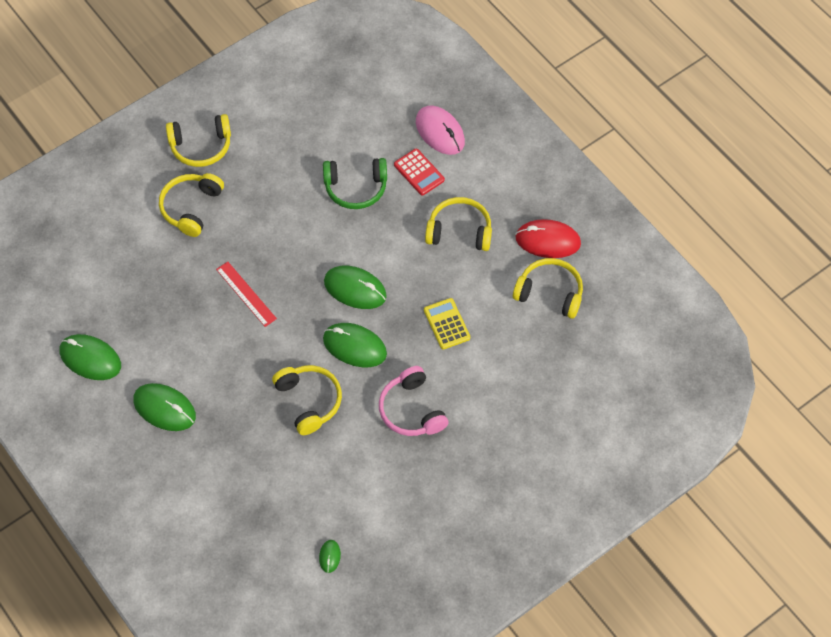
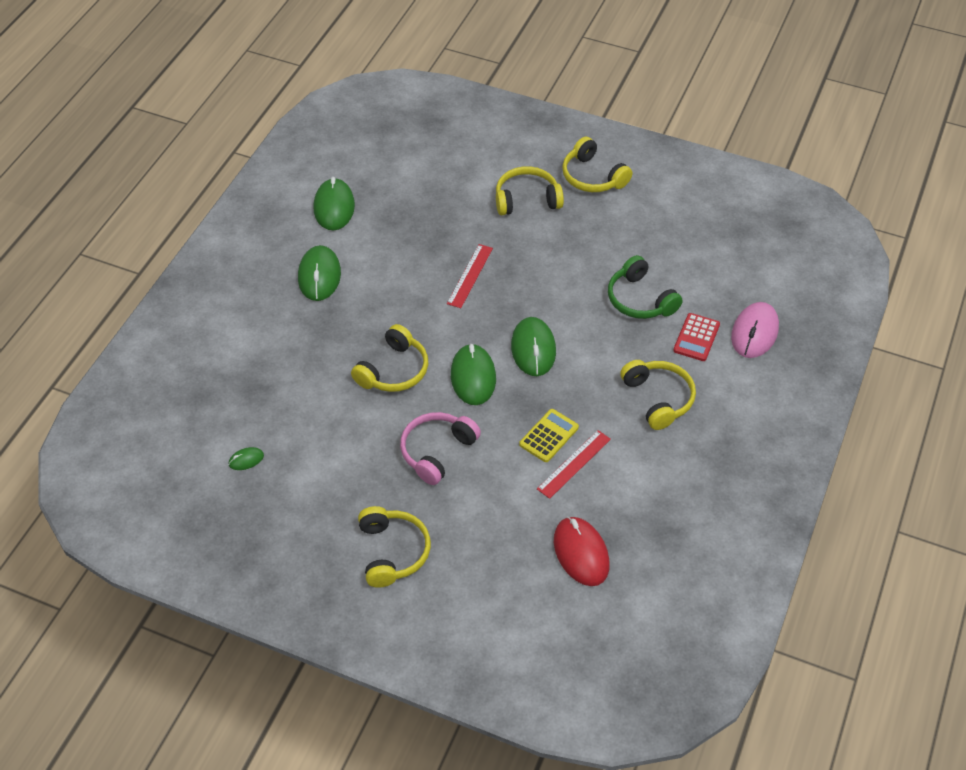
camera: 60 degrees right, 10 degrees down
(483, 321) = (574, 464): none -> red ruler
(547, 241) = (706, 475): red mouse -> red mouse (581, 553)
(549, 293) = (647, 505): yellow headphones -> yellow headphones (392, 552)

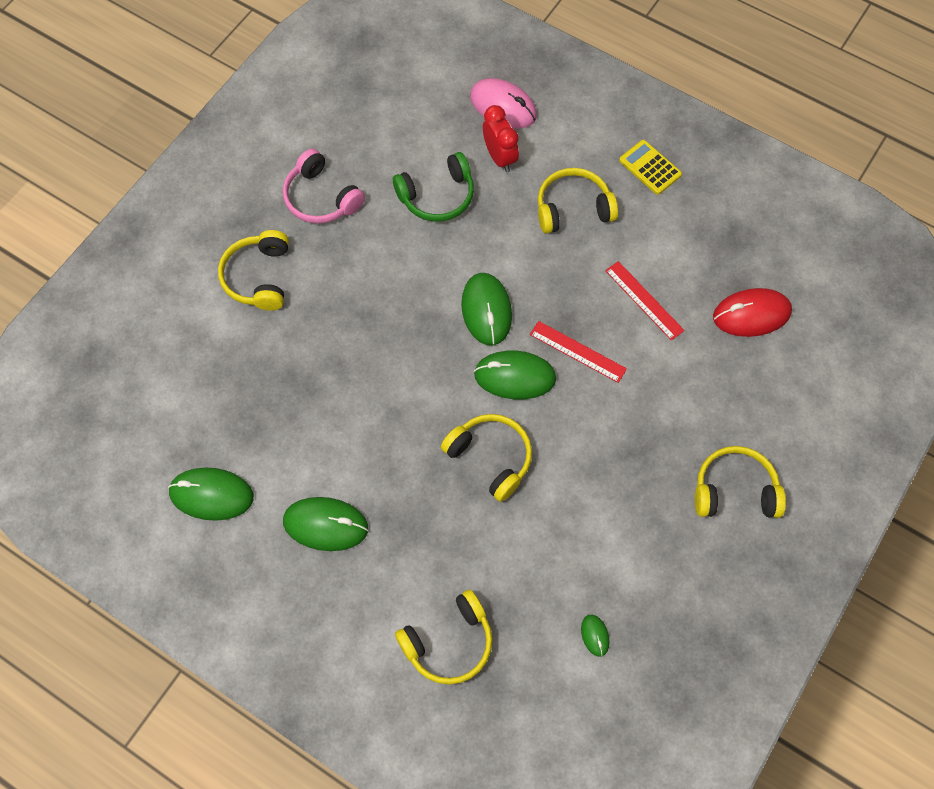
camera: 80 degrees left, 15 degrees up
(437, 452) = (611, 428): pink headphones -> pink headphones (321, 198)
(470, 276) = (364, 356): red ruler -> red ruler (577, 351)
(533, 349) = (486, 310): green mouse -> green mouse turned 75 degrees clockwise
(549, 436) = (605, 317): yellow calculator -> yellow calculator (650, 167)
(593, 176) = (241, 203): yellow headphones -> yellow headphones (449, 642)
(696, 337) = (499, 157): red calculator -> red clock

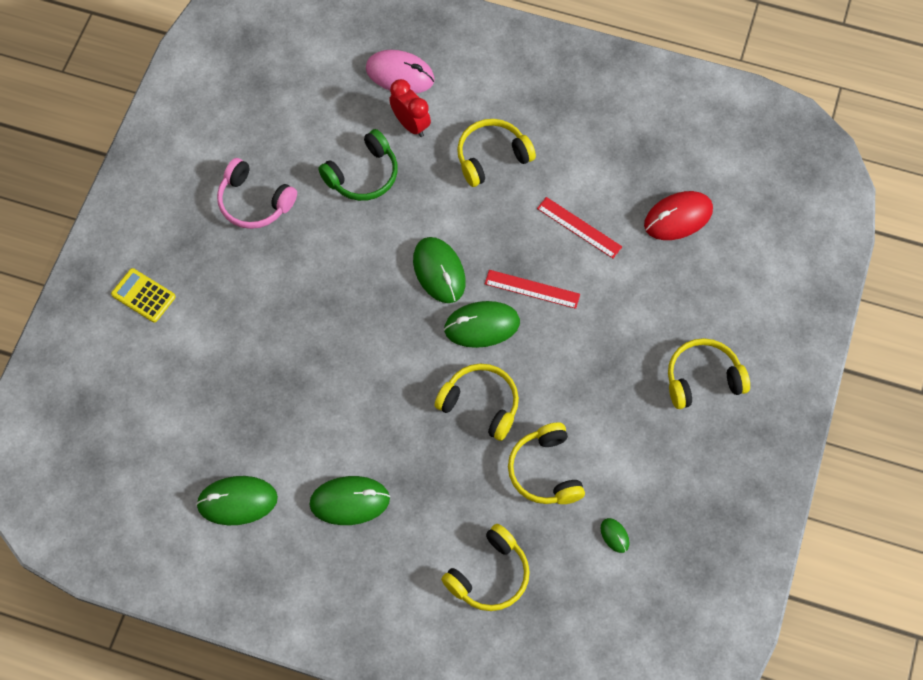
camera: 15 degrees left, 0 degrees up
(259, 277) = (218, 291): yellow headphones -> yellow headphones (545, 471)
(650, 167) = (552, 102): yellow calculator -> yellow calculator (143, 295)

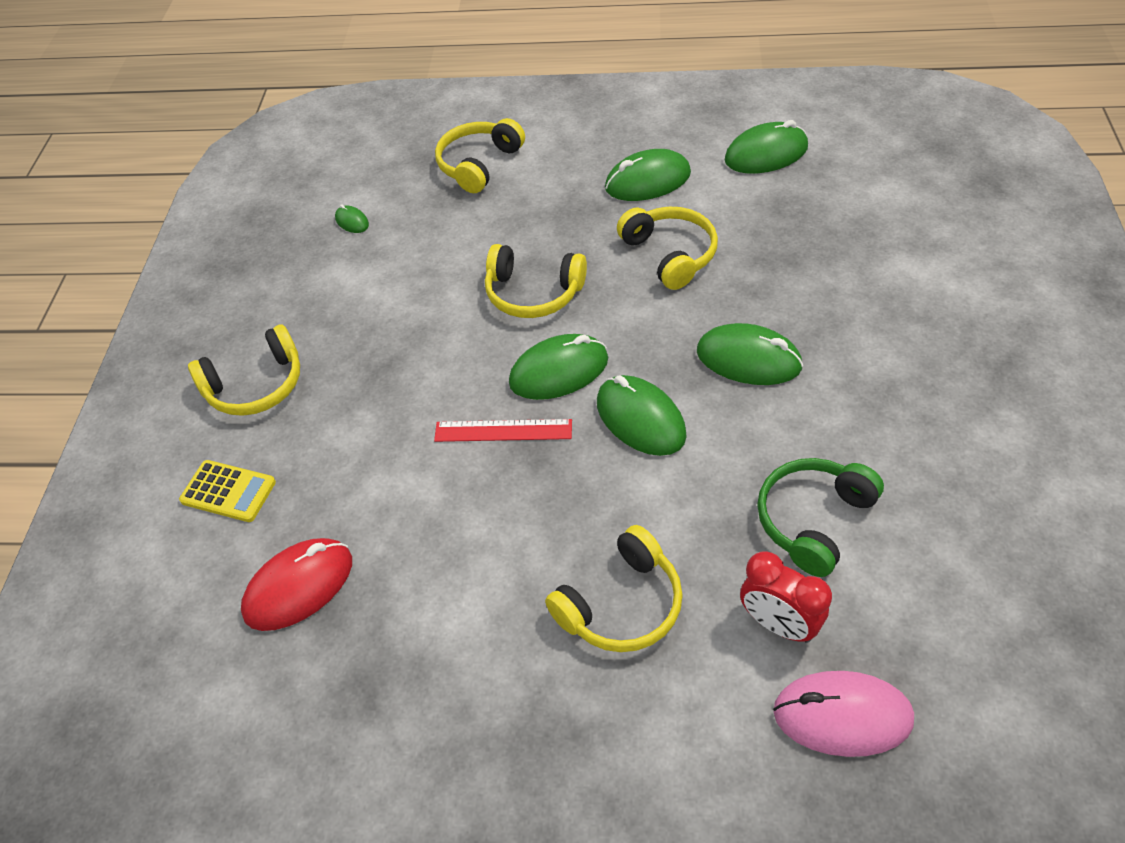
camera: 170 degrees right, 15 degrees down
(143, 295) = (1011, 294): yellow calculator -> yellow calculator (228, 492)
(254, 202) = (950, 439): pink headphones -> none
(349, 296) = (748, 359): none -> green mouse
(545, 471) = (439, 254): yellow headphones -> yellow headphones (670, 255)
(579, 227) = (453, 530): red ruler -> none

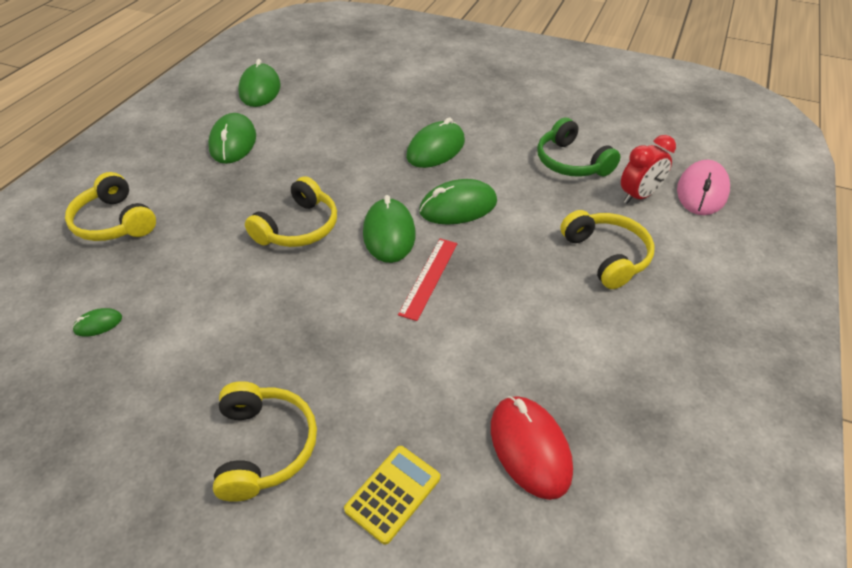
camera: 75 degrees left, 5 degrees down
(670, 255) = (317, 153): yellow headphones -> none

